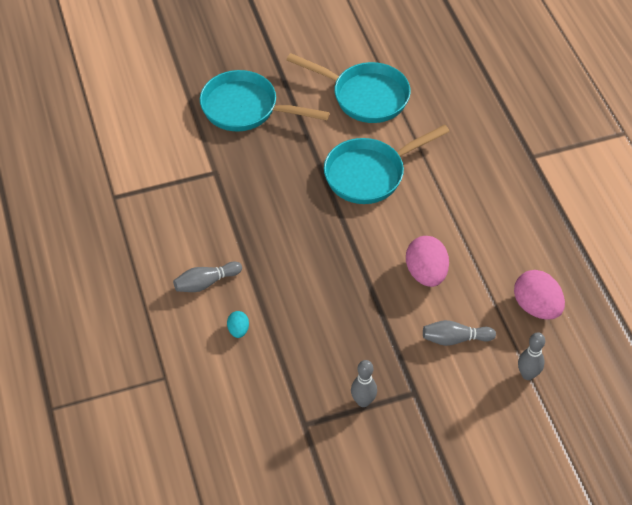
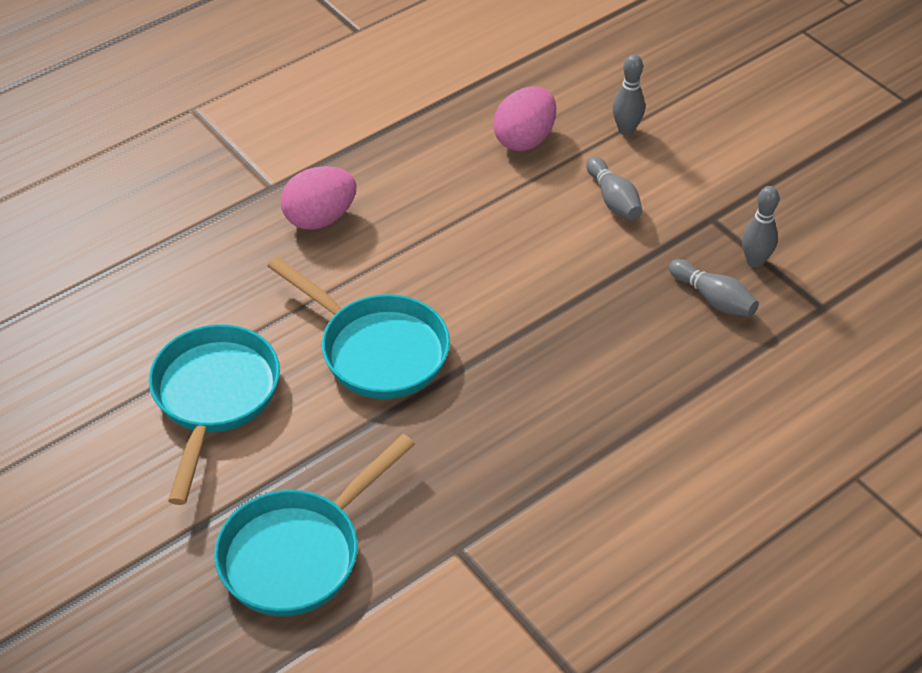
camera: 110 degrees left, 5 degrees down
(206, 283) = (675, 484): grey bowling pin -> grey bowling pin (713, 299)
(238, 330) = (731, 419): turquoise egg -> none
(245, 108) = (298, 553): turquoise pan -> turquoise pan turned 45 degrees clockwise
(426, 273) = (527, 248): pink egg -> pink egg (320, 218)

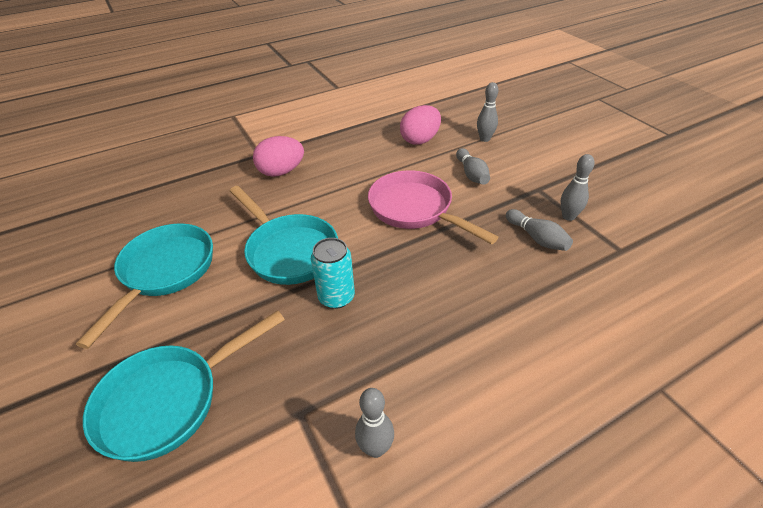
camera: 10 degrees right, 5 degrees down
(462, 408) = (336, 297): none -> turquoise can
(540, 268) = (415, 210): none -> pink pan
(551, 573) = (375, 448): none -> grey bowling pin

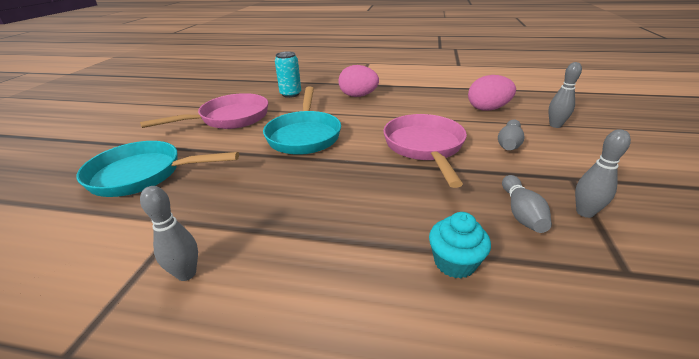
camera: 40 degrees right, 10 degrees down
(164, 272) = (229, 118): turquoise pan -> pink pan
(336, 297) = (295, 172): turquoise can -> turquoise can (290, 94)
(538, 303) = (454, 262): none -> turquoise cupcake

